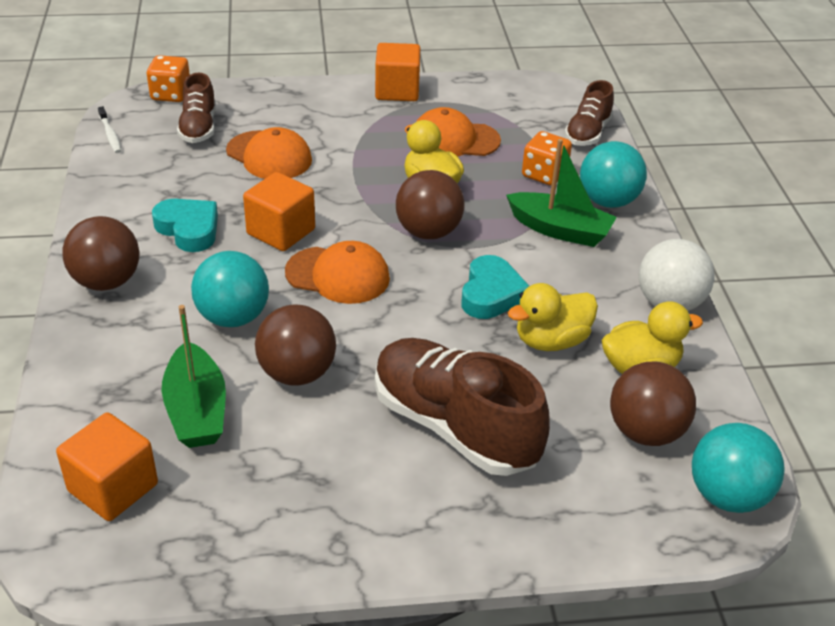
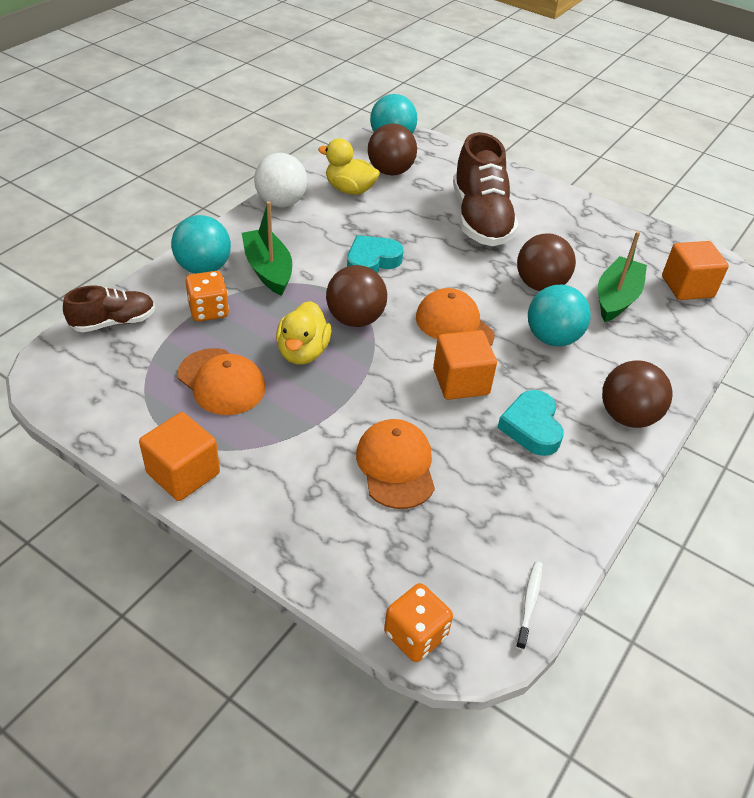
camera: 140 degrees left, 5 degrees up
(198, 128) = (429, 551): brown shoe -> none
(551, 341) = (375, 223): yellow duck -> none

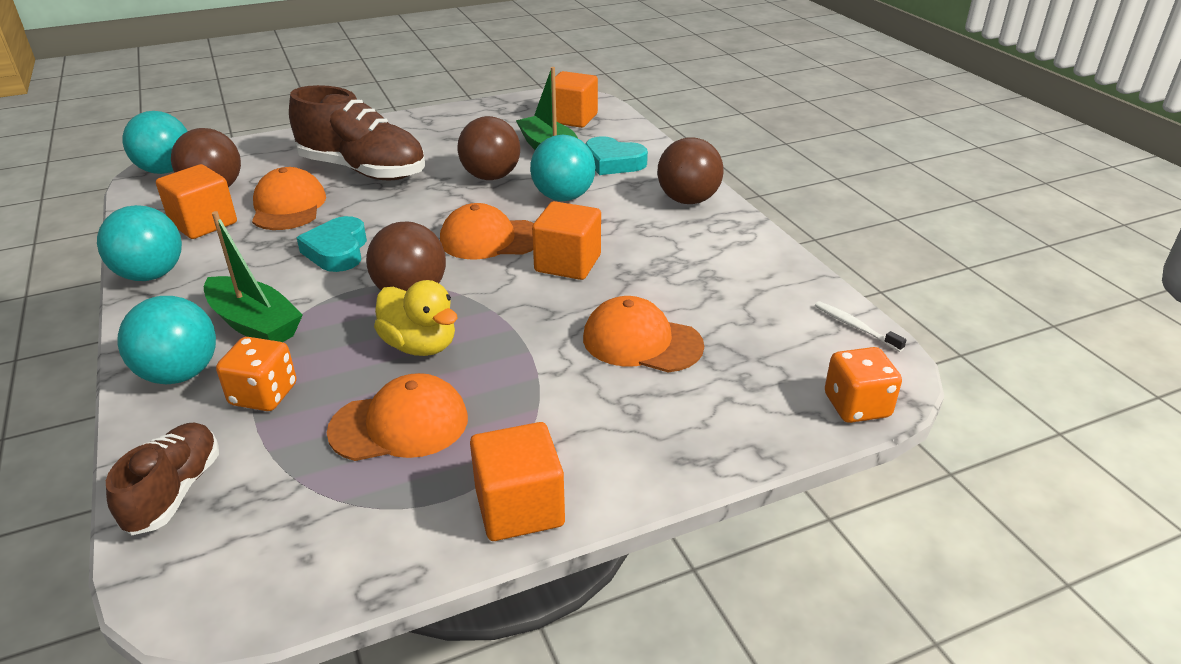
camera: 55 degrees left, 10 degrees down
(268, 270) = (255, 324): green boat -> green boat turned 150 degrees counterclockwise
(281, 202) = (151, 275): white ball -> turquoise ball
(350, 190) = (203, 223): yellow duck -> orange cube
(402, 212) = (288, 206): none -> orange cap
(531, 427) = (659, 248): turquoise heart -> turquoise heart (613, 162)

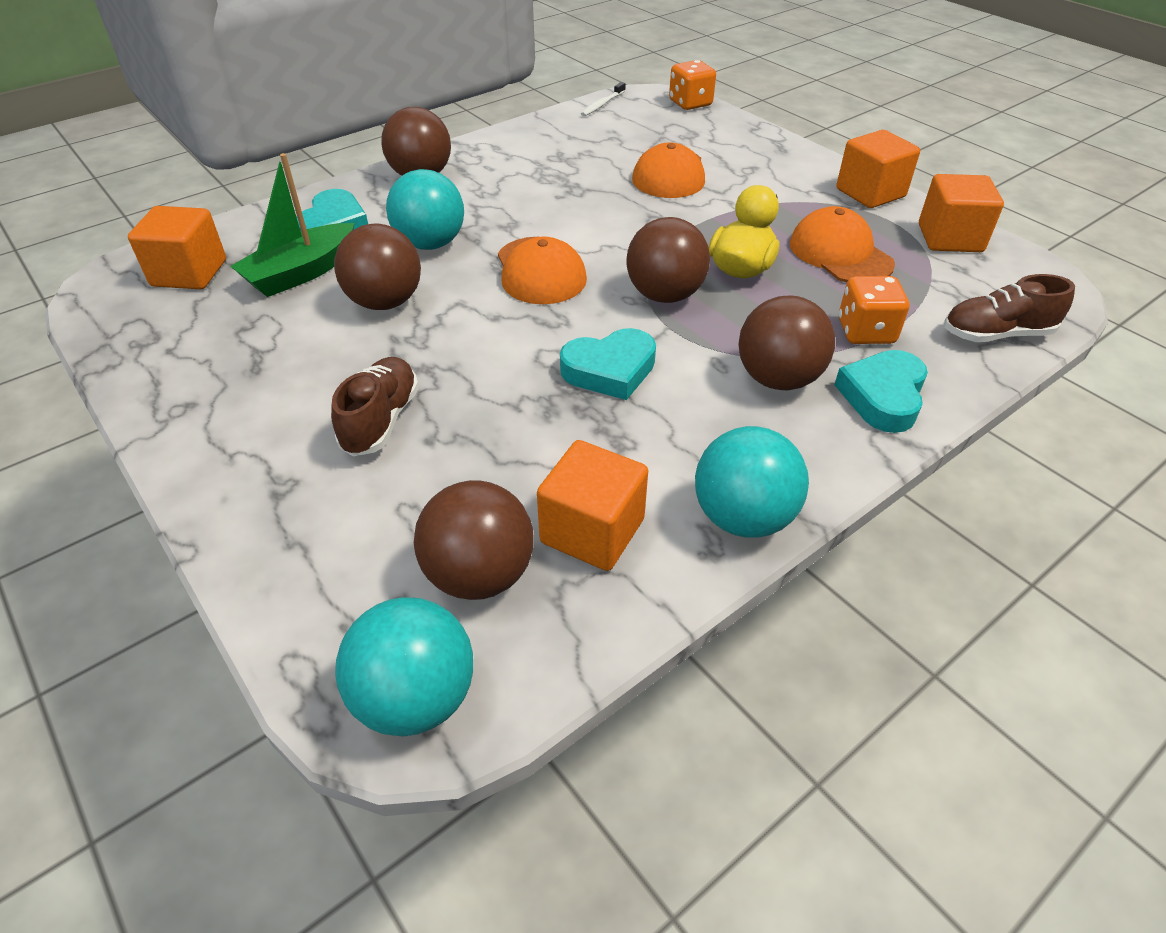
camera: 105 degrees left, 10 degrees up
(180, 374) = (883, 396): turquoise ball -> turquoise heart
(255, 324) = (778, 379): green boat -> brown ball
(288, 206) = (513, 457): orange cap -> none
(363, 170) = (381, 420): brown shoe -> brown shoe, size x0.56
(568, 263) = (569, 220): orange cube -> orange cube (950, 238)

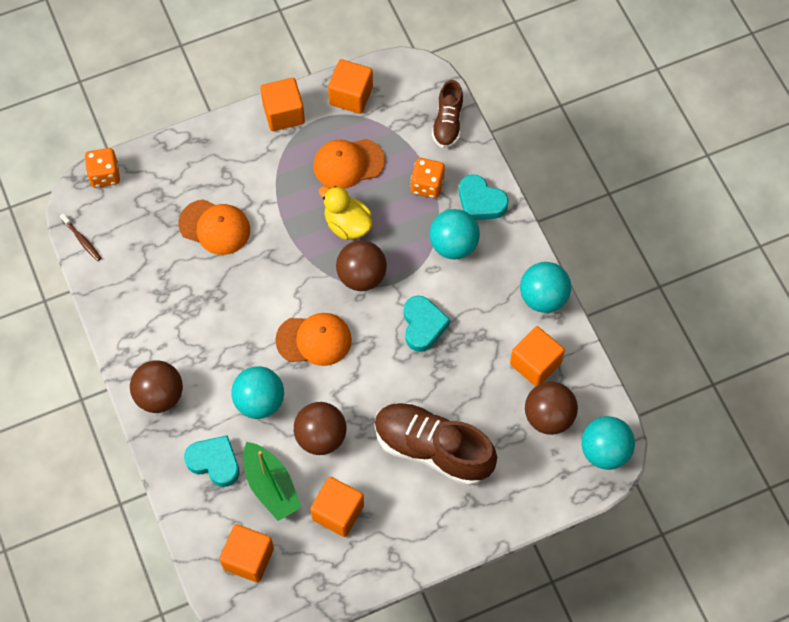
camera: 75 degrees left, 20 degrees up
(260, 338) = (338, 512): none -> orange cube
(381, 420) = (433, 449): brown shoe -> brown shoe, size x1.79
(602, 104) = (82, 240): white toothbrush -> brown toothbrush
(778, 379) = (453, 245): brown ball -> turquoise ball

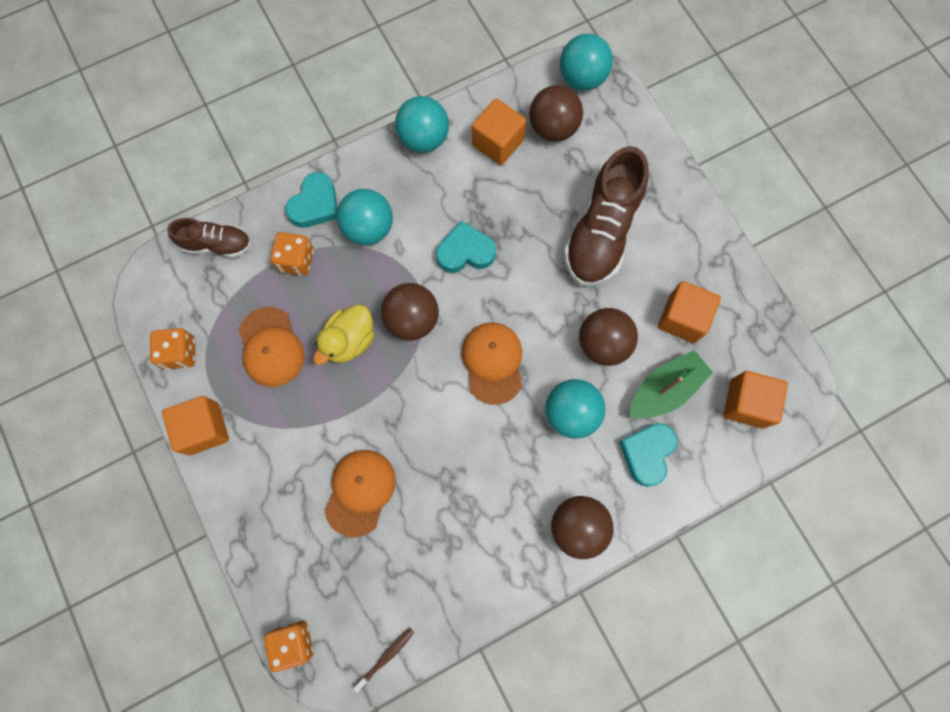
camera: 95 degrees left, 10 degrees up
(351, 96) = (180, 353): orange cube -> orange dice

